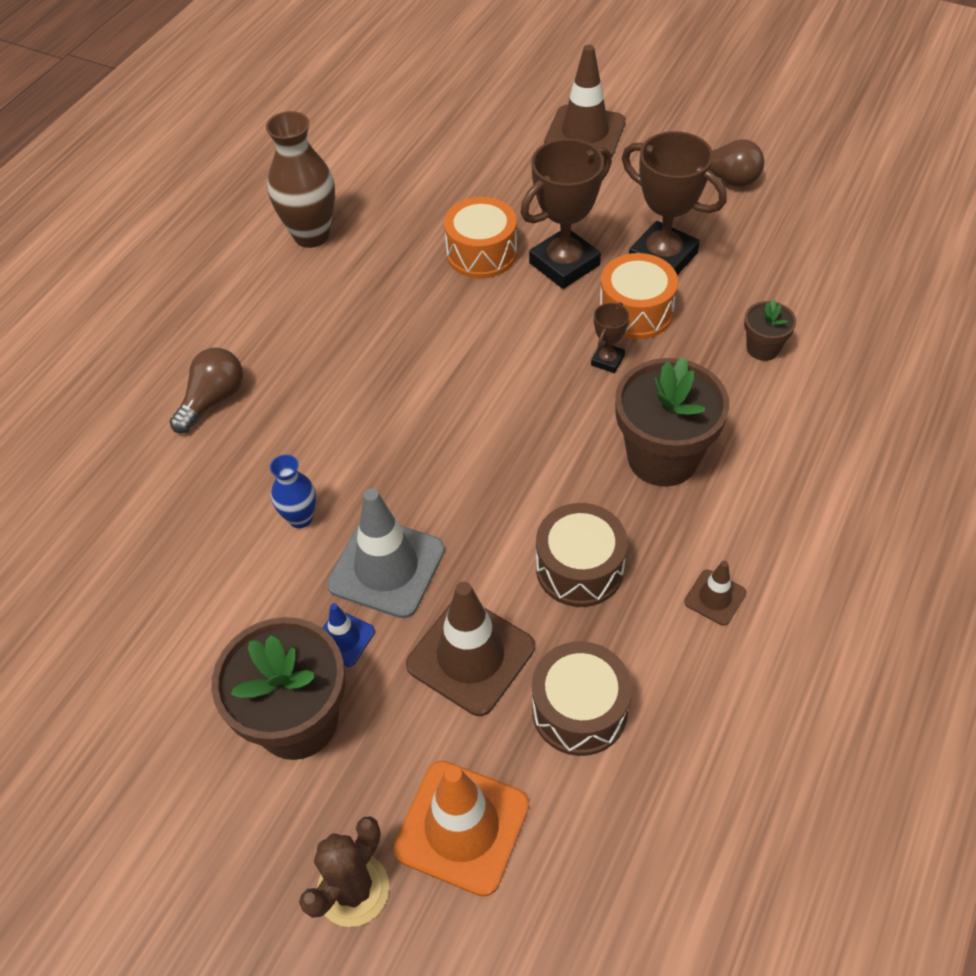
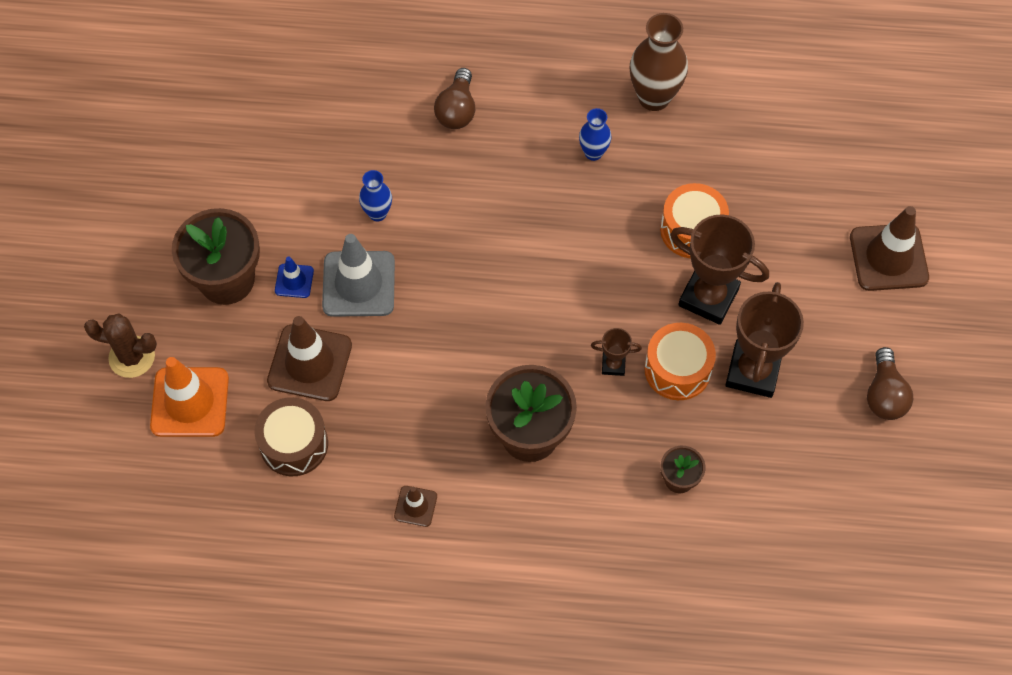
camera: 65 degrees right, 10 degrees up
(213, 400) = (457, 110): brown light bulb -> brown light bulb turned 90 degrees clockwise
(345, 300) = (593, 153): none -> blue vase
(579, 568) = (406, 408): brown drum -> none

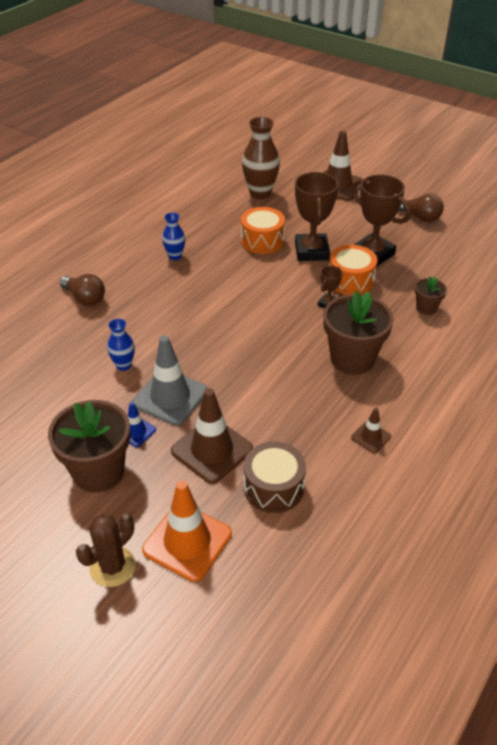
camera: 60 degrees left, 20 degrees down
(654, 97) = (162, 221): brown vase -> brown vase (260, 193)
(708, 297) = (311, 251): brown trophy -> brown trophy turned 60 degrees counterclockwise

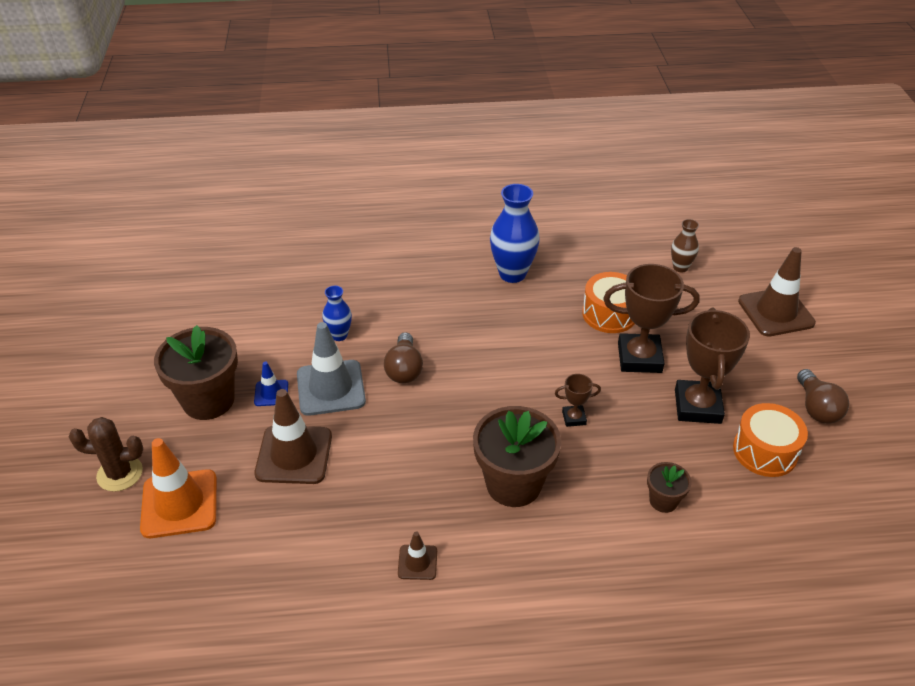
camera: 50 degrees right, 0 degrees up
(85, 298) = (393, 260): brown light bulb -> brown light bulb (404, 369)
(175, 256) = (512, 274): blue vase -> blue vase, size x1.80
(260, 193) = (680, 267): brown vase -> brown vase, size x0.56
(273, 487) = (287, 525): brown drum -> none
(311, 251) = (639, 358): brown trophy -> brown trophy turned 45 degrees clockwise
(351, 280) = (631, 414): orange drum -> orange drum (765, 451)

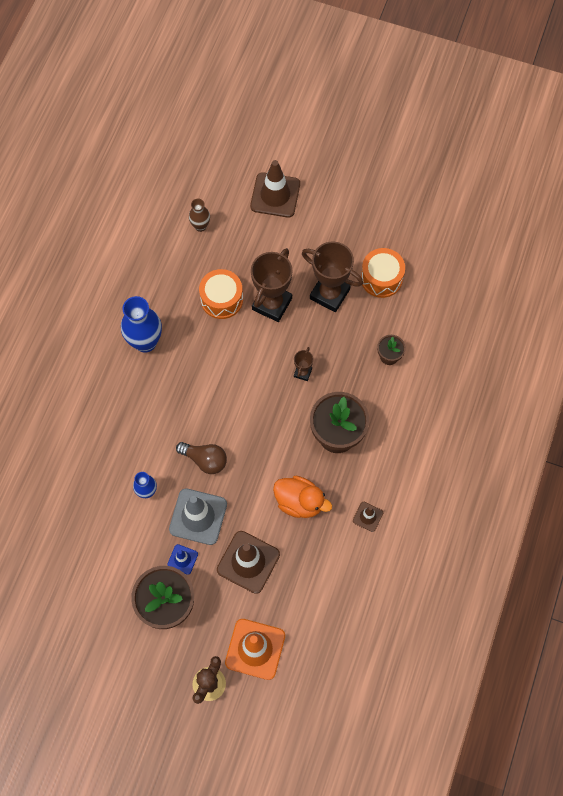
camera: 65 degrees left, 25 degrees up
(399, 478) = (299, 502): none -> orange duck
(816, 408) = (364, 227): brown light bulb -> none

